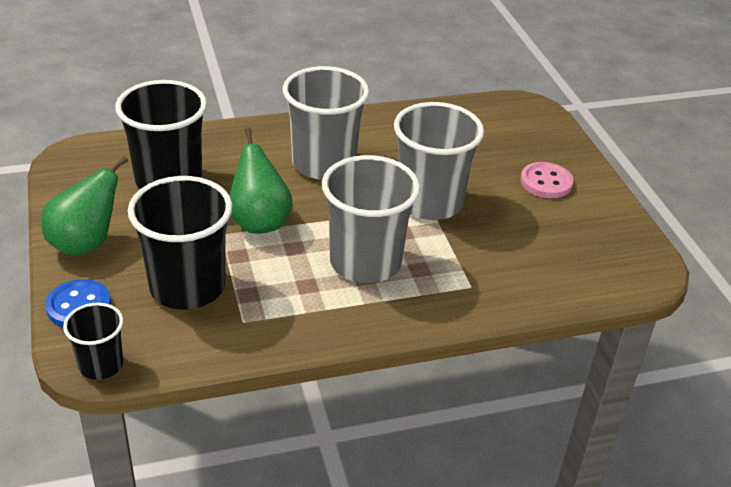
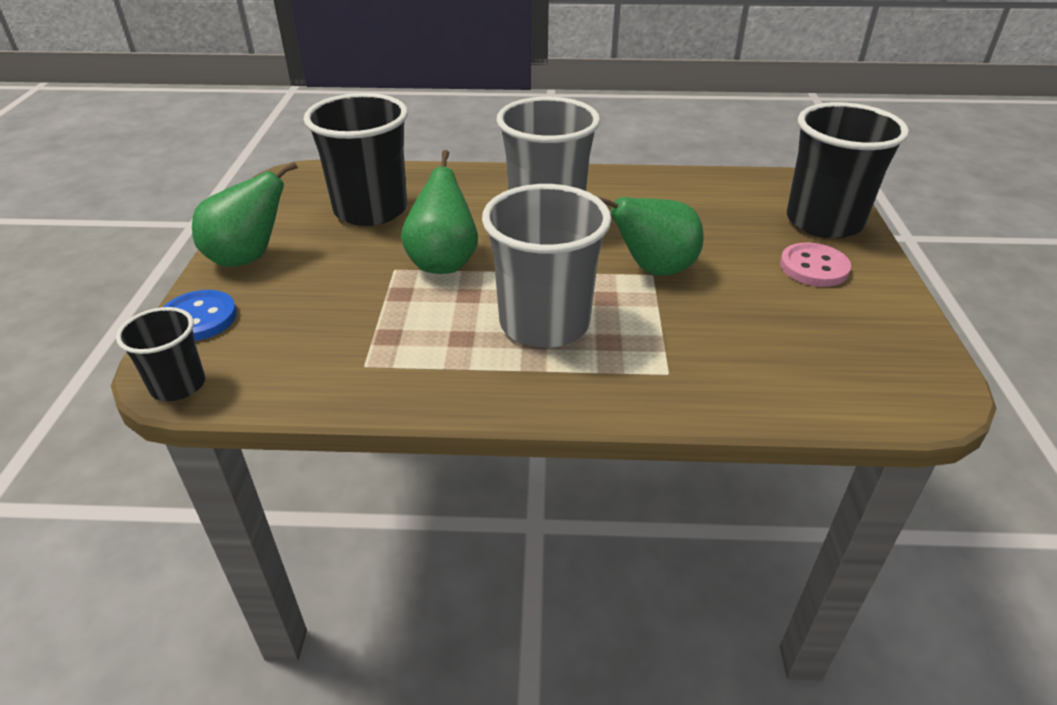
camera: 20 degrees right, 0 degrees up
(187, 287) = (325, 317): black cup -> black cup (824, 222)
(429, 202) = (654, 269): grey cup -> green pear

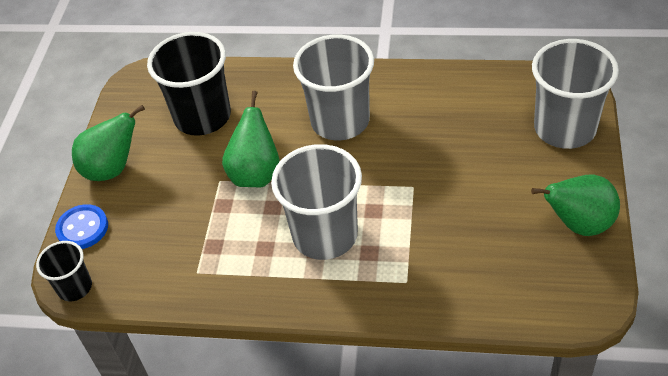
camera: 10 degrees right, 10 degrees up
(654, 269) = (415, 182): green pear -> green pear (578, 224)
(814, 267) = (541, 179): pink button -> none
(824, 222) = (564, 128): black cup -> grey cup

